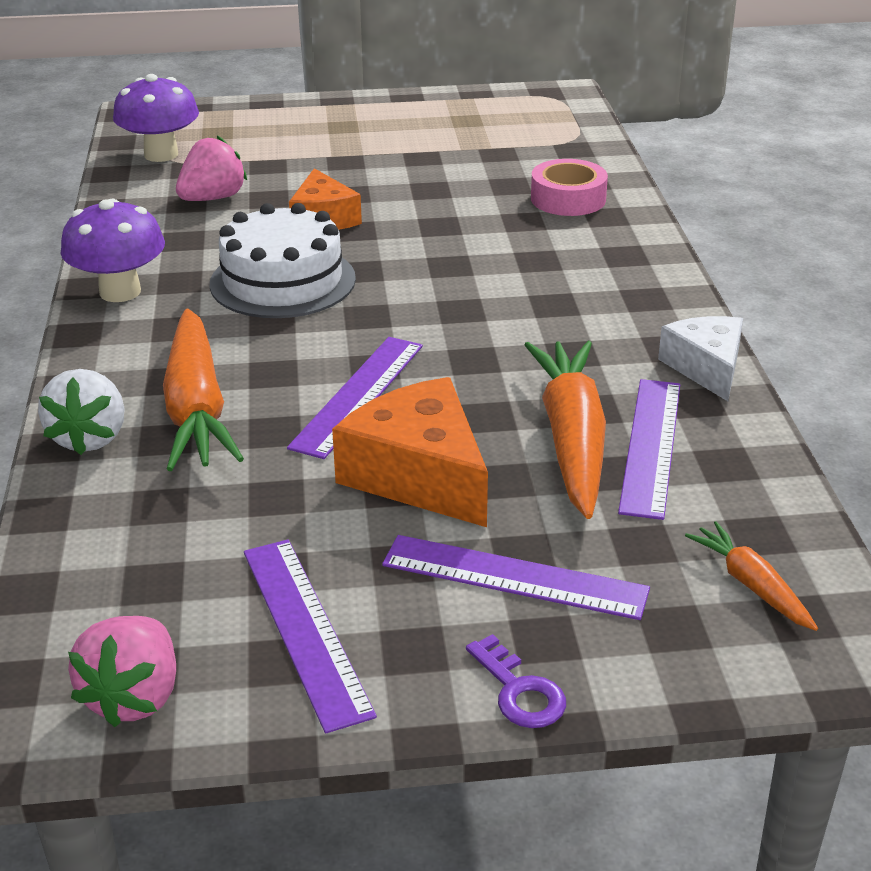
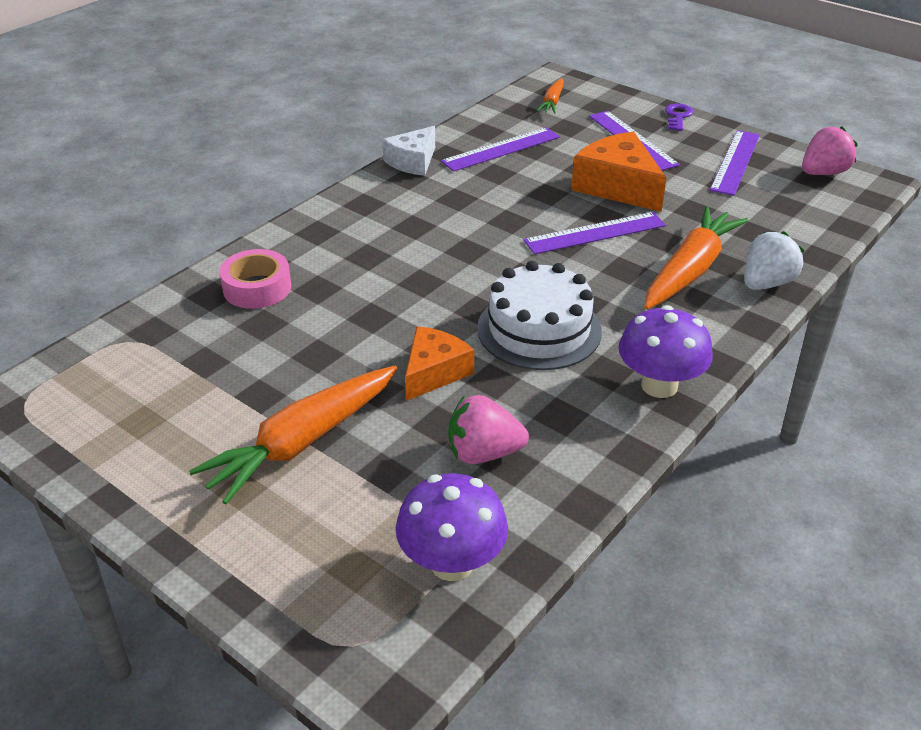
camera: 135 degrees left, 5 degrees up
(419, 475) = (617, 186): orange cheese -> orange cheese turned 135 degrees clockwise
(571, 439) = (529, 167): orange carrot -> orange carrot (302, 442)

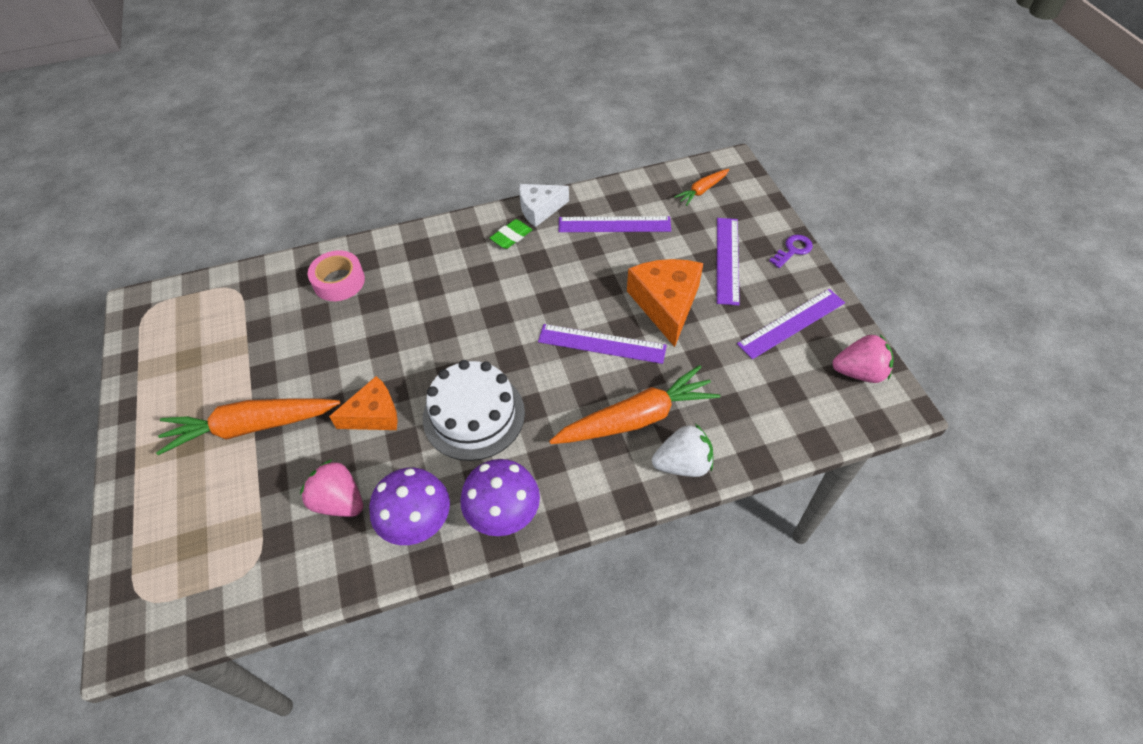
camera: 35 degrees right, 15 degrees up
(409, 190) = (511, 236): none -> green eraser
(452, 563) = (242, 576): purple mushroom -> purple mushroom (417, 523)

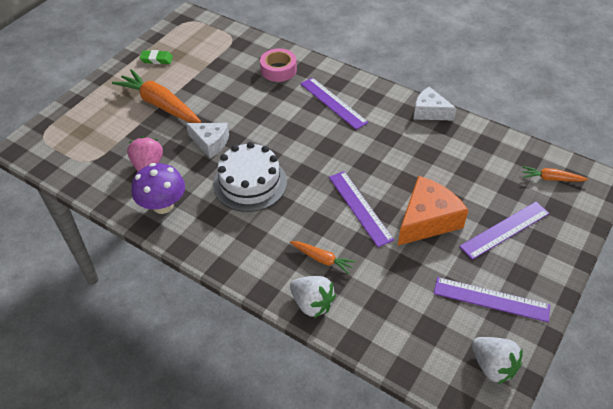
camera: 50 degrees right, 5 degrees down
(374, 414) = (210, 143): orange cheese -> white cheese
(504, 514) = (200, 238): purple mushroom -> none
(511, 236) = (392, 114): green eraser -> green eraser (156, 59)
(614, 225) = (462, 154): purple ruler -> purple ruler (333, 103)
(636, 418) = (322, 259): orange carrot -> orange carrot, size x0.51
(793, 250) = (561, 262): purple key -> none
(859, 372) = (492, 366): pink strawberry -> white strawberry

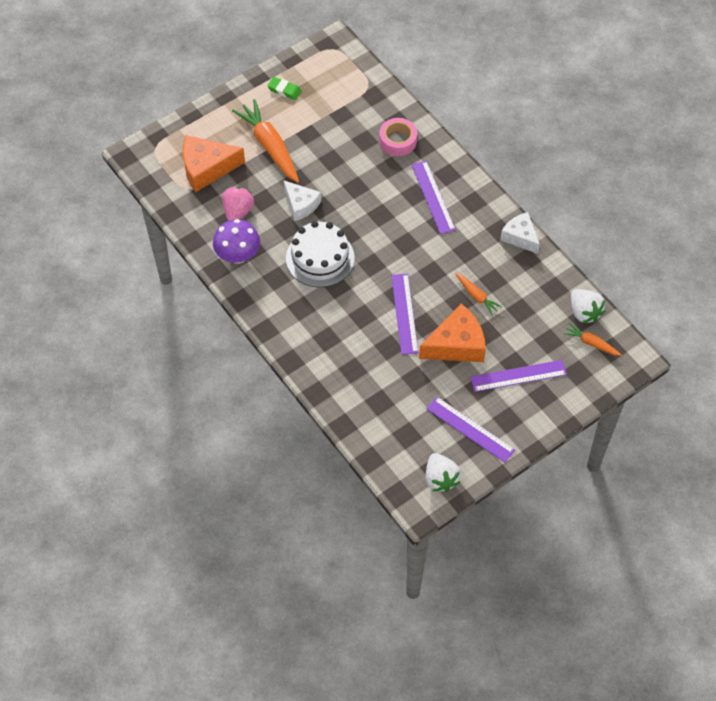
camera: 20 degrees right, 10 degrees up
(102, 138) = (207, 168): none -> orange cheese
(312, 304) = (325, 383): white strawberry -> white strawberry (584, 312)
(322, 259) = (350, 349): orange carrot -> orange carrot (476, 296)

